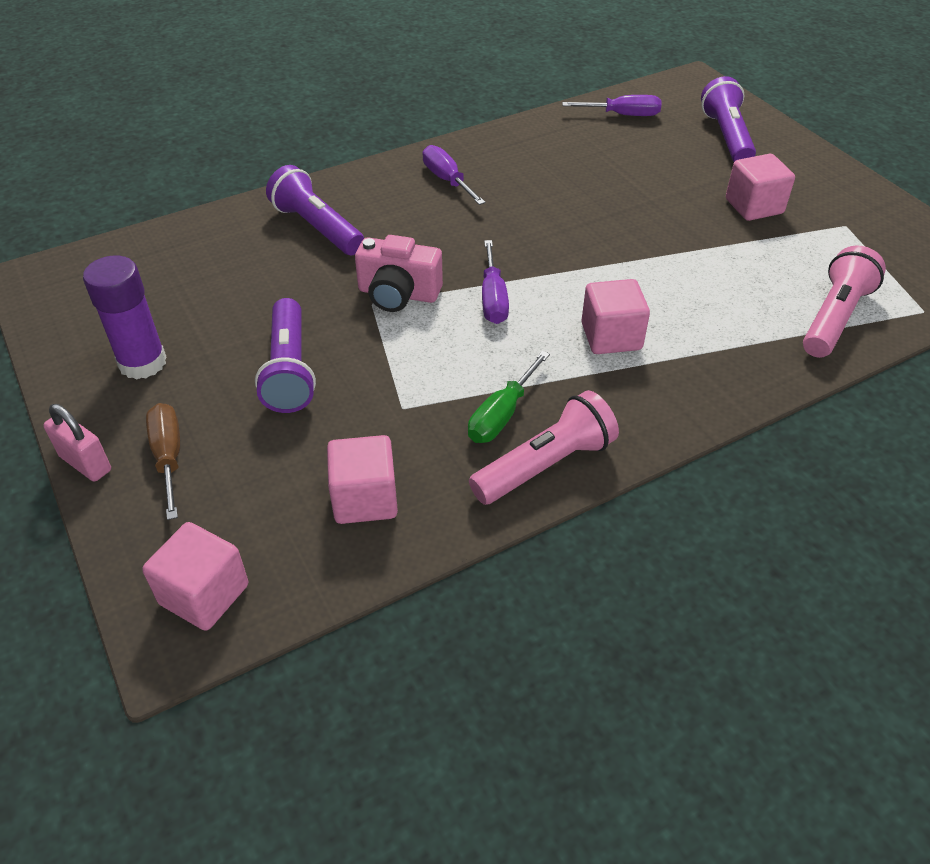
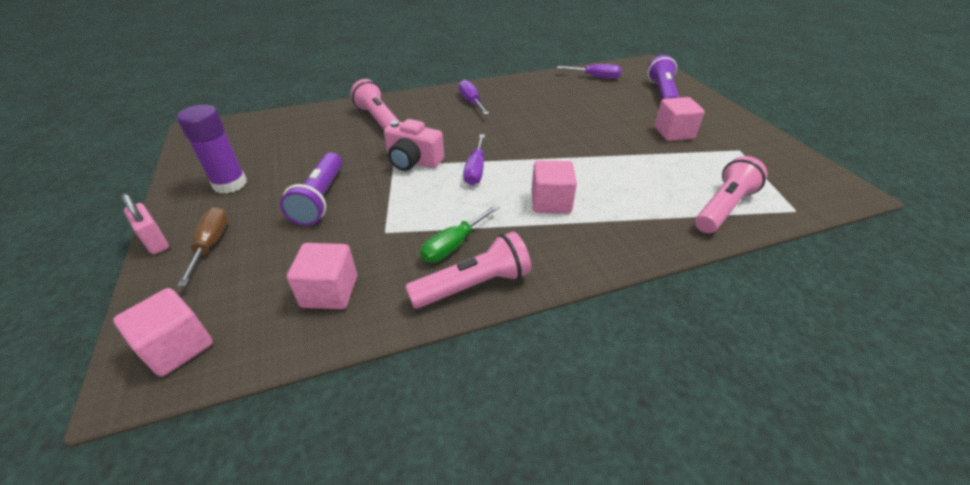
camera: 10 degrees right, 5 degrees down
(317, 227) = (379, 120): purple flashlight -> pink flashlight

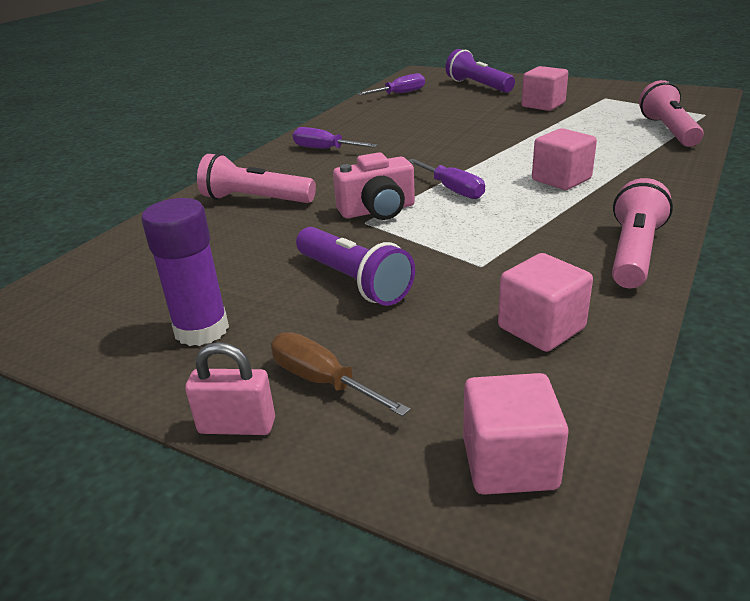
camera: 40 degrees left, 10 degrees down
(454, 245) = (559, 240): green screwdriver -> none

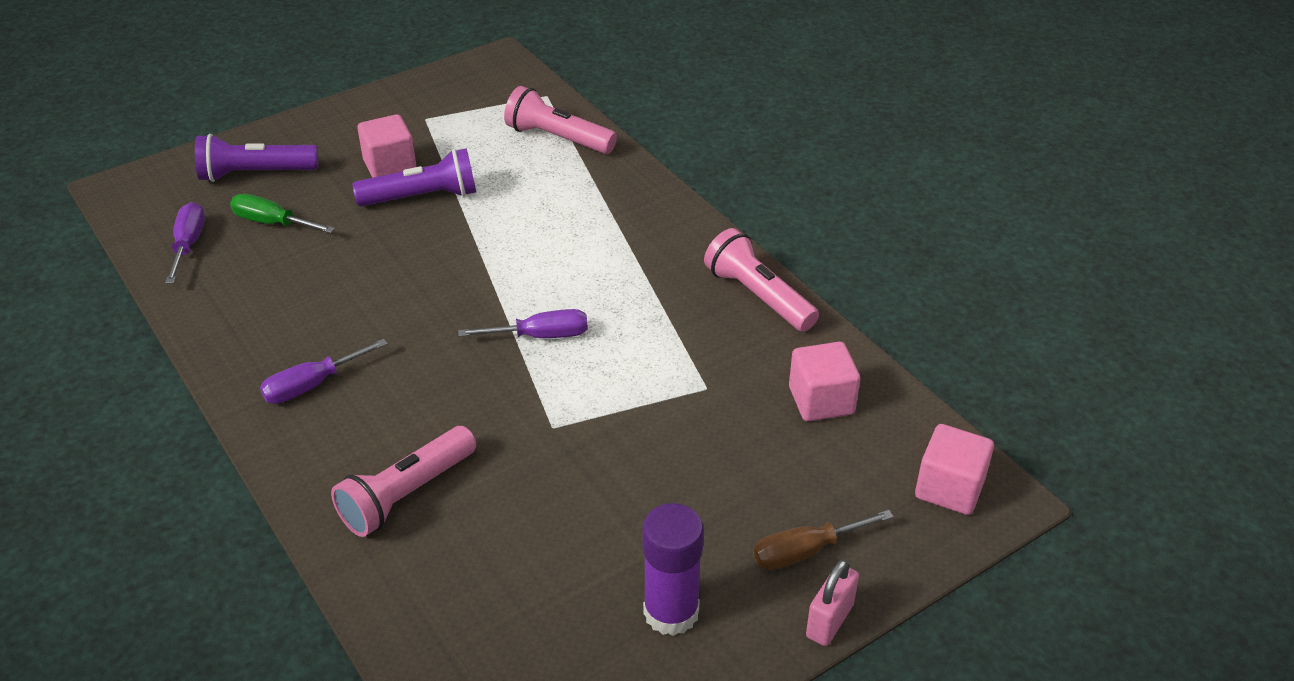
camera: 65 degrees left, 10 degrees up
(353, 281) = (666, 478): purple flashlight -> purple flashlight (423, 197)
(378, 210) = (536, 407): pink camera -> none
(445, 101) = (272, 223): none -> green screwdriver
(561, 179) = (592, 259): pink cube -> none

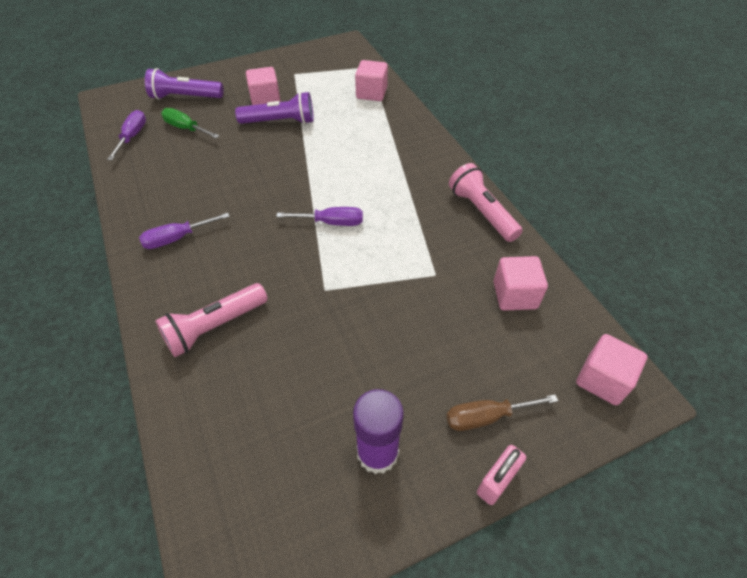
camera: 10 degrees right, 10 degrees up
(558, 138) = (371, 93): pink flashlight -> pink cube

